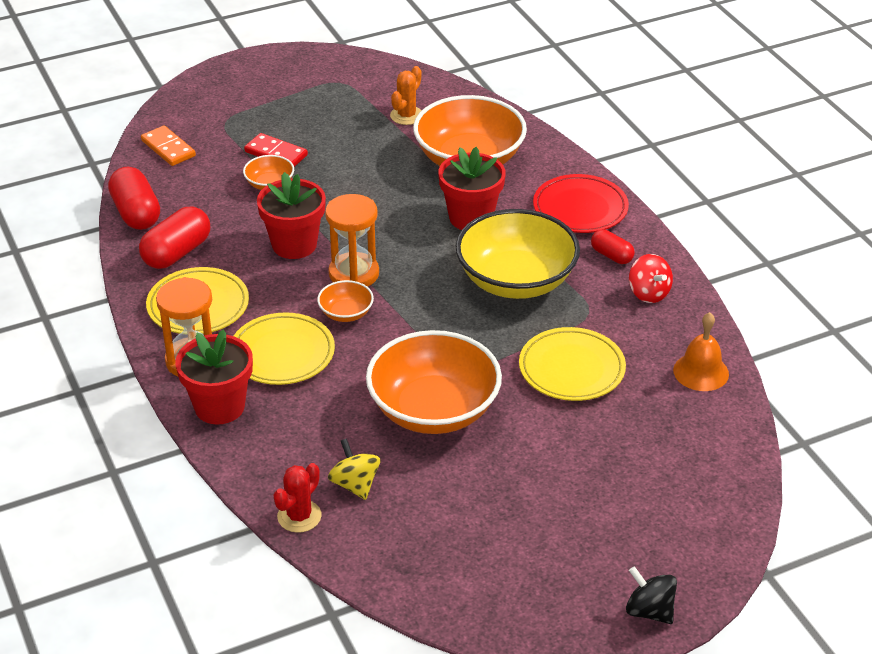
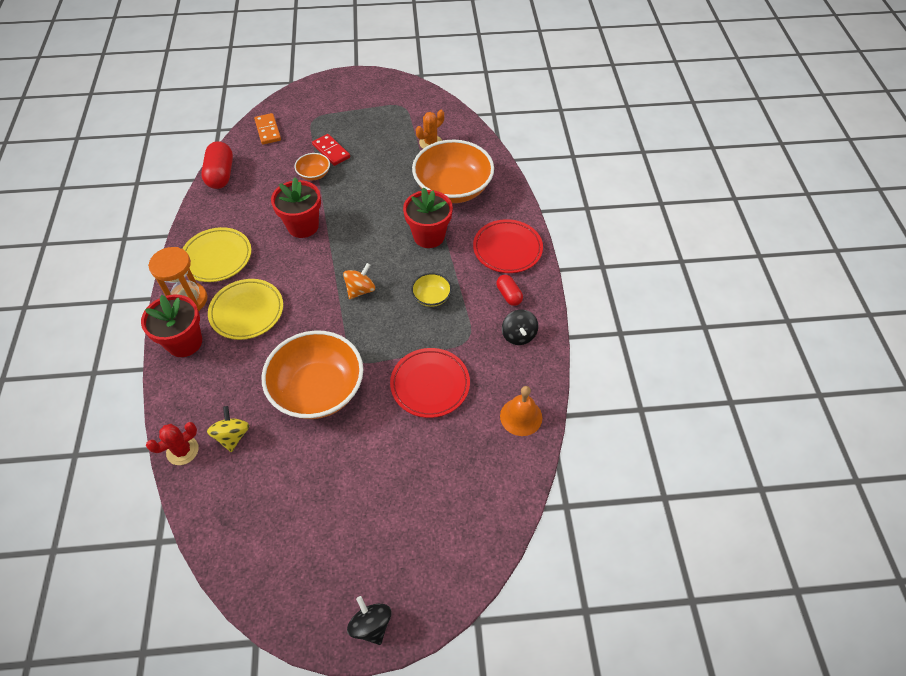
camera: 20 degrees right, 15 degrees up
(177, 253) = (227, 212): red capsule -> none
(346, 313) = (305, 291): orange bowl -> none
(354, 274) = (327, 260): orange hourglass -> none
(419, 295) = (360, 290): none -> orange spinning top
(516, 280) = (431, 297): yellow bowl -> yellow bowl, size x0.45
(571, 369) = (430, 384): yellow plate -> red plate
(648, 293) = (518, 335): red spinning top -> black spinning top

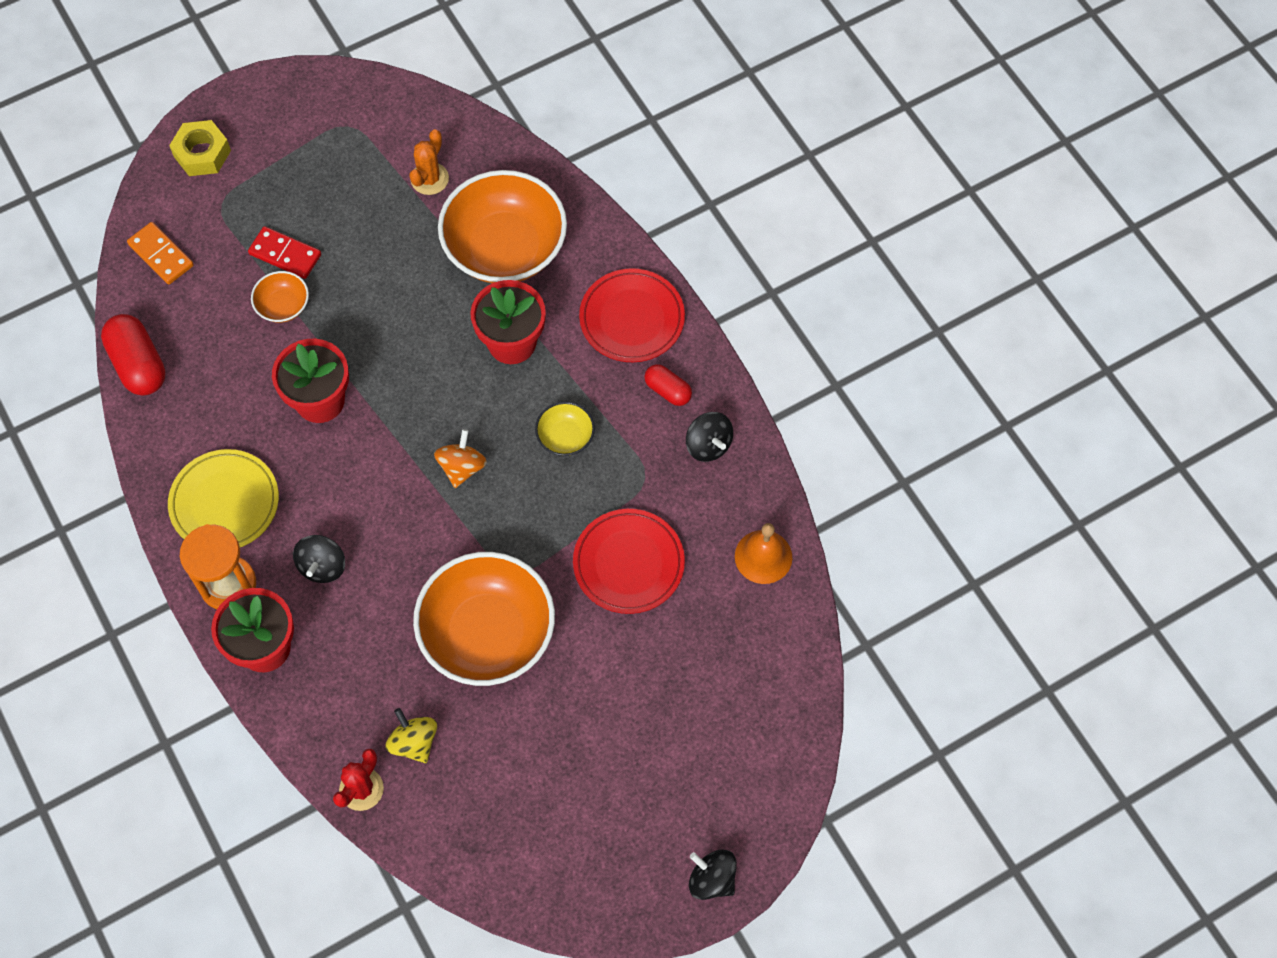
camera: 25 degrees left, 10 degrees up
(247, 311) = (322, 566): yellow plate -> black spinning top
(319, 94) = (202, 153): none -> yellow nut

